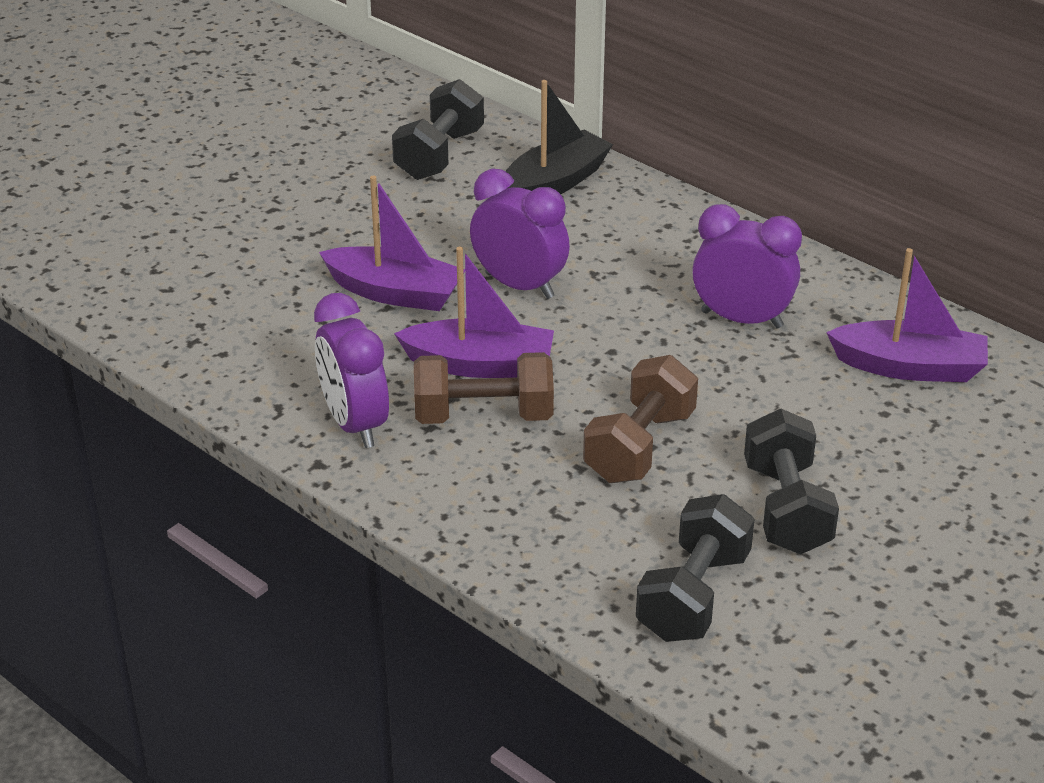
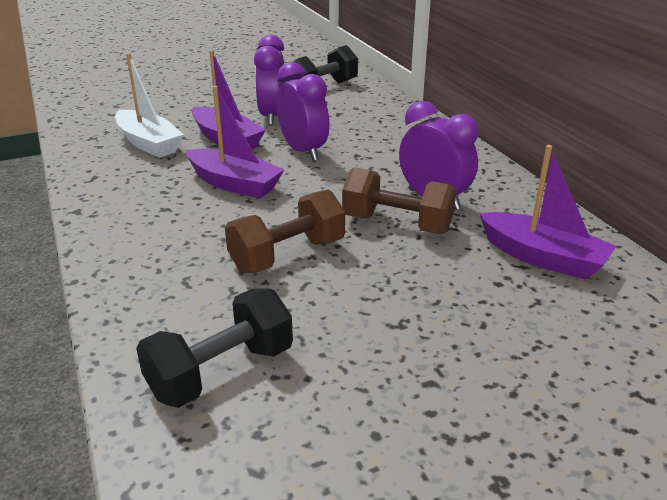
camera: 25 degrees right, 5 degrees down
(290, 329) = (148, 143): none -> white boat
(354, 424) = (123, 196): purple clock -> purple clock (272, 117)
(483, 416) = (204, 211): brown dumbbell -> brown dumbbell (397, 224)
(554, 183) = (376, 110): black boat -> none
(786, 509) = (358, 329): black dumbbell -> none

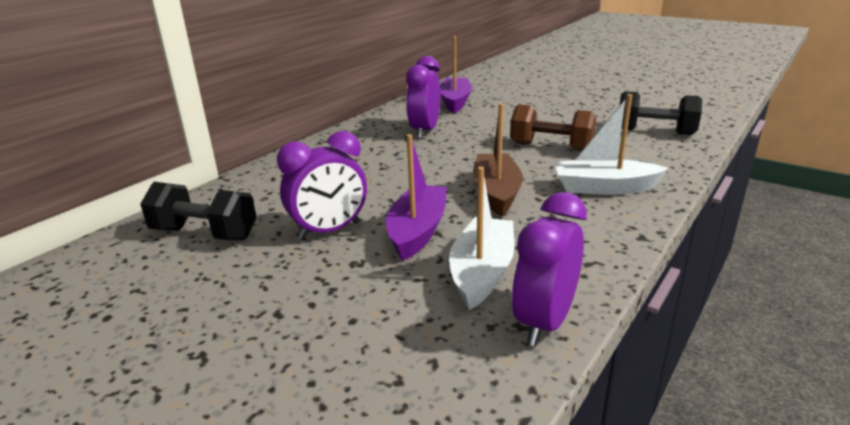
camera: 120 degrees left, 5 degrees down
(160, 236) = (604, 188): none -> white boat
(234, 184) = (496, 193): purple boat -> brown boat
(303, 151) = (400, 188): purple clock -> purple clock (544, 322)
(397, 224) = (470, 132): brown dumbbell -> none

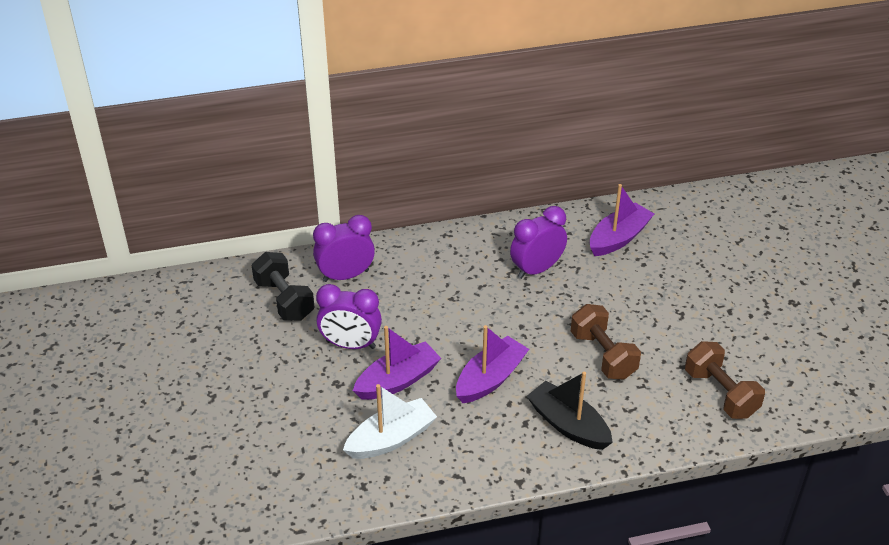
camera: 40 degrees right, 15 degrees up
(496, 193) = (490, 379): brown boat -> purple boat
(544, 322) = (377, 493): purple clock -> purple clock (345, 276)
(604, 188) = (568, 425): white boat -> black boat
(655, 132) = (720, 393): black dumbbell -> brown dumbbell

